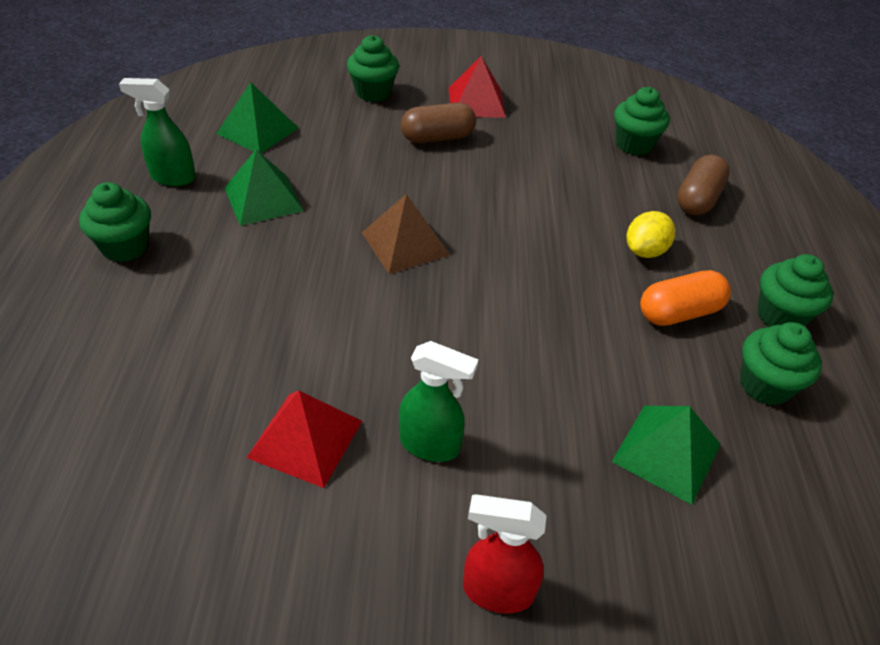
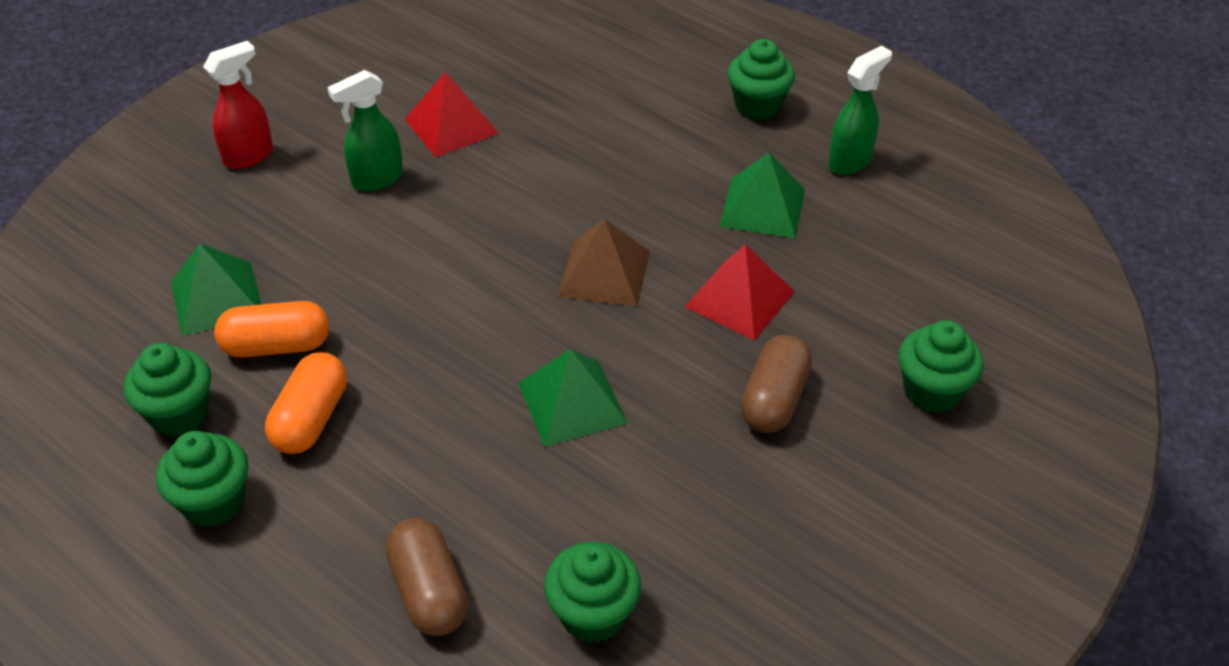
camera: 130 degrees right, 0 degrees up
(258, 130) = (903, 249): green pyramid -> green pyramid (572, 403)
(476, 102) = (834, 493): red pyramid -> red pyramid (740, 299)
(645, 251) = (408, 459): yellow lemon -> none
(656, 375) = (277, 346): none -> orange capsule

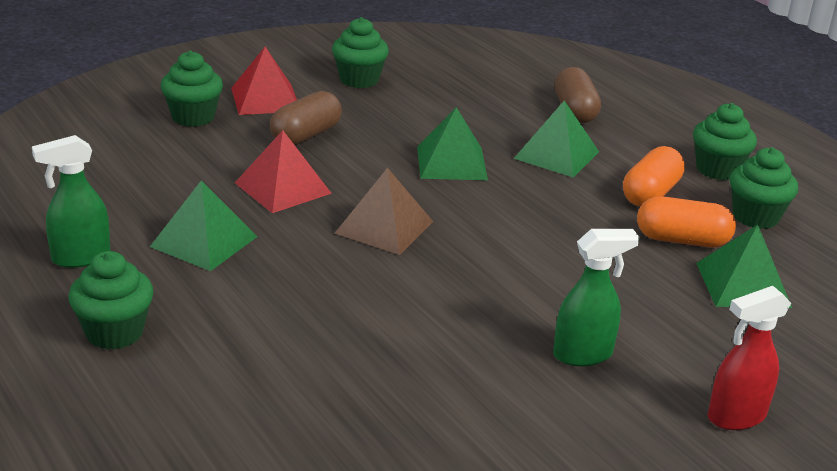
camera: 165 degrees left, 15 degrees down
(441, 464) = (556, 155): none -> green pyramid
(451, 126) = (484, 395): red pyramid -> red pyramid (265, 99)
(593, 614) = (480, 87): green cupcake -> green cupcake (359, 80)

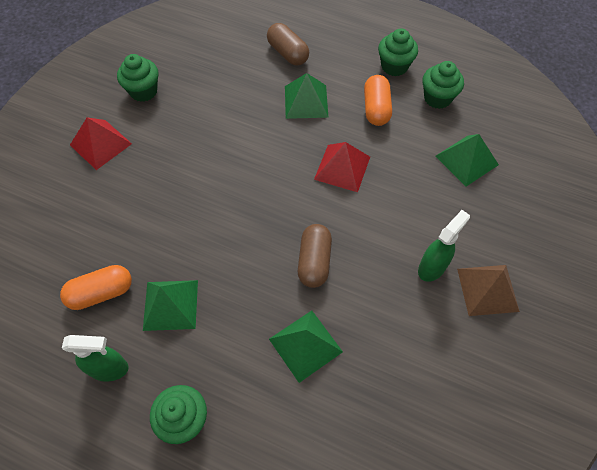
camera: 30 degrees left, 30 degrees up
(80, 258) = (109, 368): green spray bottle -> green spray bottle turned 120 degrees counterclockwise
(193, 117) = (69, 189): green cupcake -> none
(283, 188) = (178, 225): red pyramid -> red pyramid (342, 167)
(306, 135) = (153, 166): brown capsule -> brown capsule (314, 261)
(384, 227) = (261, 226): brown pyramid -> brown pyramid (487, 290)
(451, 162) = (255, 143): green pyramid -> green pyramid (305, 345)
(682, 240) = (416, 140): orange capsule -> orange capsule (101, 293)
(735, 416) = (526, 267): red spray bottle -> none

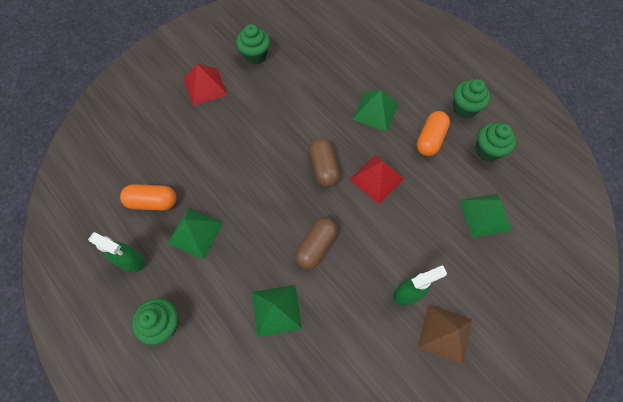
camera: 25 degrees right, 5 degrees up
(288, 53) = (381, 64): brown capsule -> brown capsule (323, 168)

